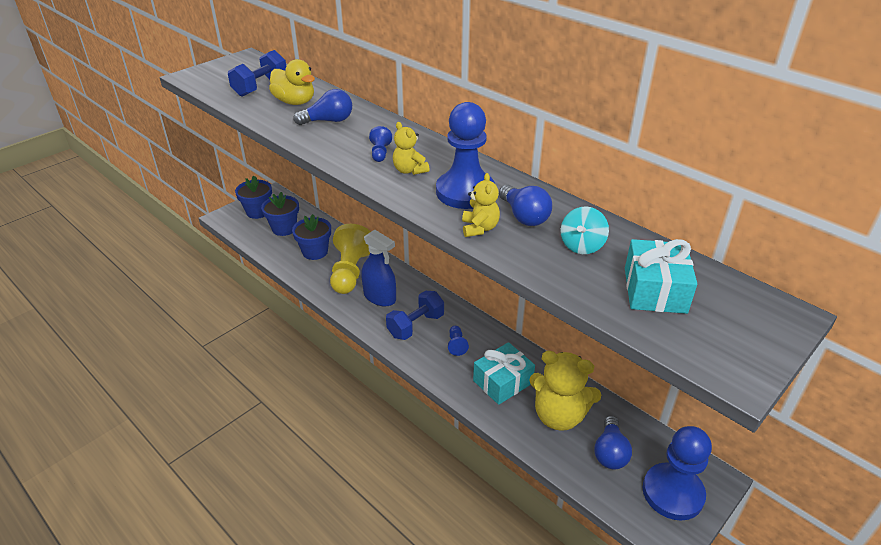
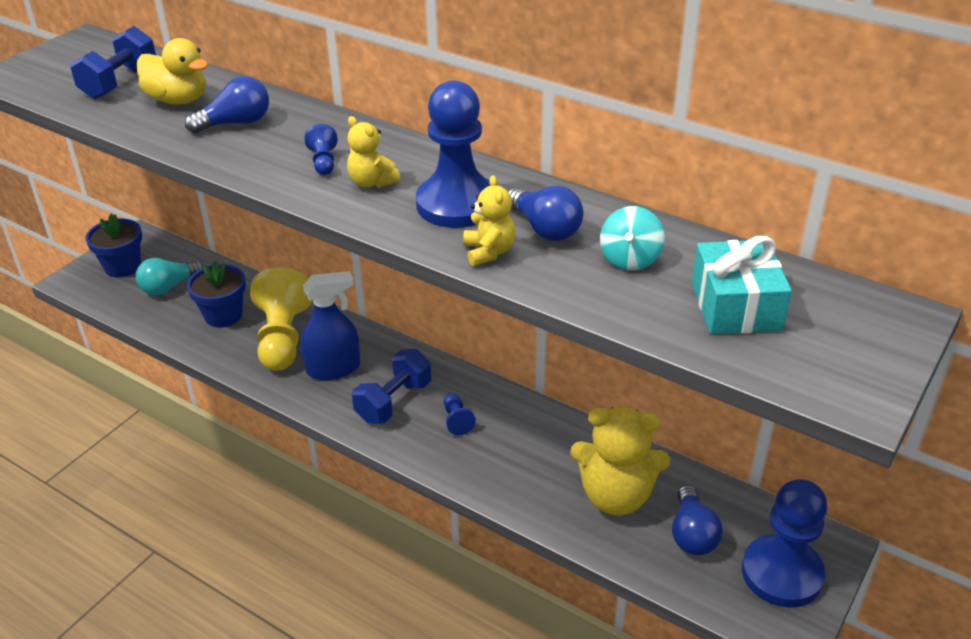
camera: 10 degrees left, 0 degrees up
(284, 228) = (169, 287): blue flower pot -> turquoise light bulb
(380, 297) = (333, 368): blue spray bottle -> blue spray bottle turned 45 degrees counterclockwise
(502, 382) = (531, 462): turquoise gift -> none

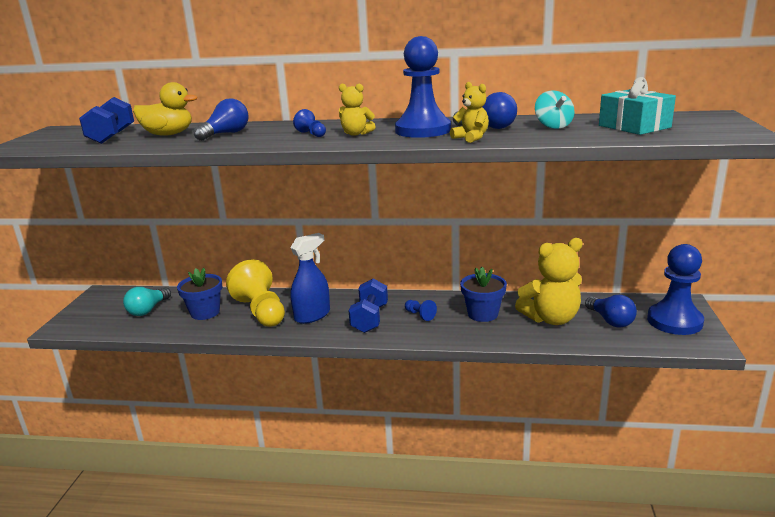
camera: 25 degrees left, 15 degrees down
(123, 267) = (100, 309): blue flower pot -> blue flower pot (483, 314)

